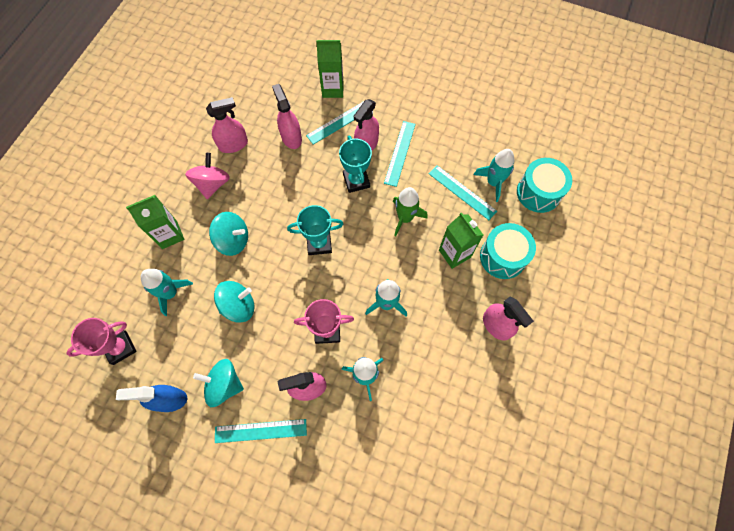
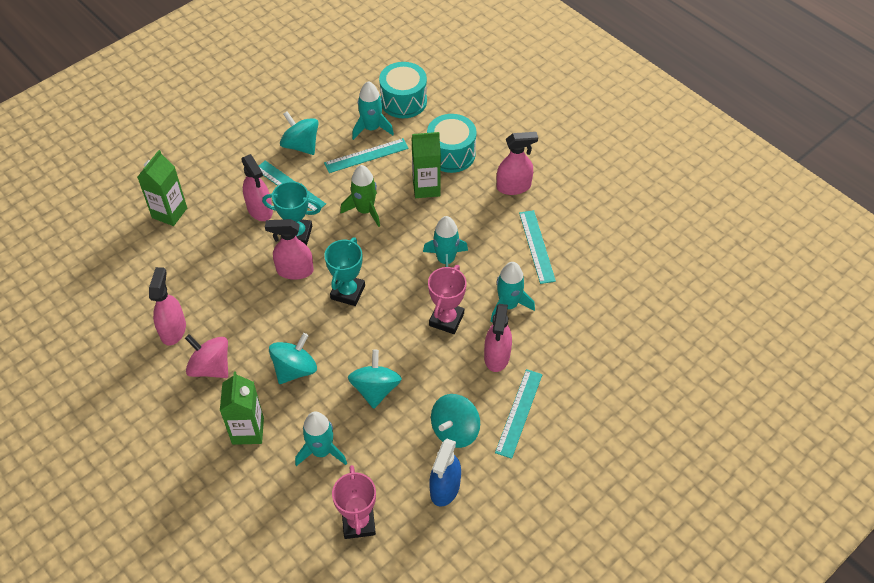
camera: 65 degrees left, 15 degrees down
(291, 137) = (203, 272): pink spray bottle -> pink spray bottle (295, 270)
(340, 122) = (216, 222): turquoise ruler -> turquoise ruler (536, 246)
(445, 141) = (301, 145): none -> turquoise spinning top

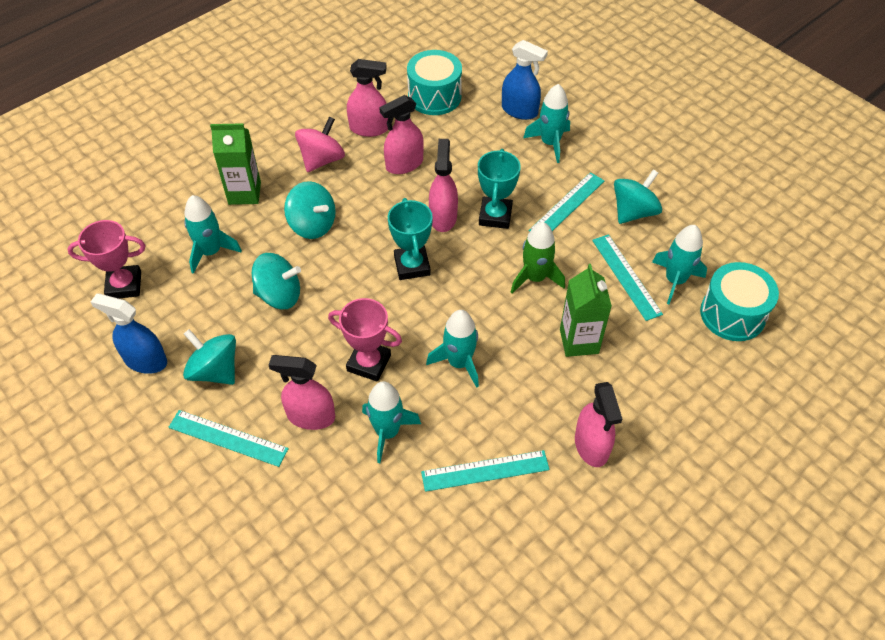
camera: 90 degrees right, 0 degrees up
(169, 213) = (519, 111): green carton -> blue spray bottle
(215, 193) = (550, 143): none -> turquoise rocket
(260, 210) = (529, 182): pink spray bottle -> pink spray bottle (404, 164)
(348, 292) = (412, 266): turquoise trophy -> turquoise trophy turned 60 degrees clockwise
(451, 154) = (642, 370): turquoise drum -> turquoise drum (434, 96)

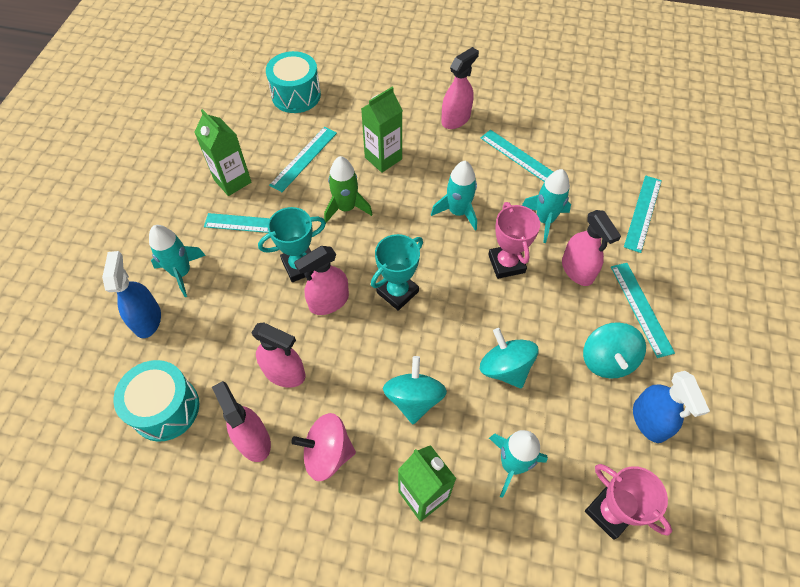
camera: 125 degrees left, 5 degrees up
(315, 537) = (643, 213): none -> turquoise ruler
(633, 212) = (232, 181): turquoise spinning top -> green carton
(675, 280) = (287, 132): turquoise rocket -> none

